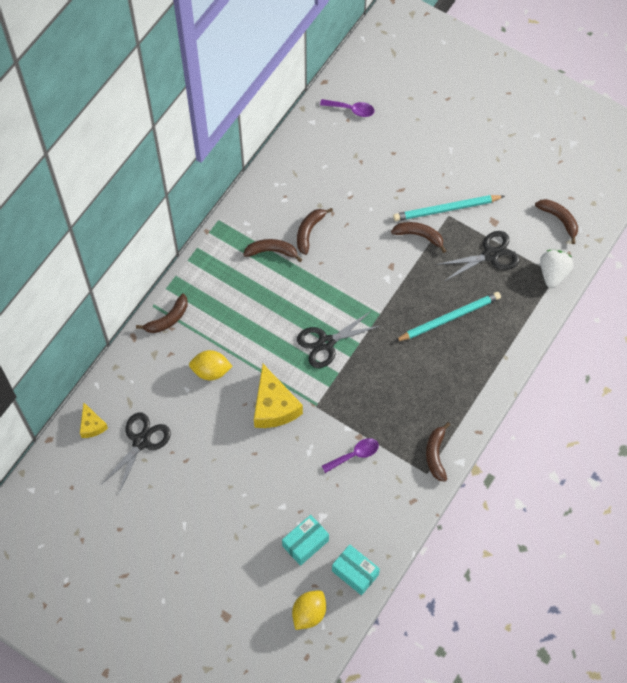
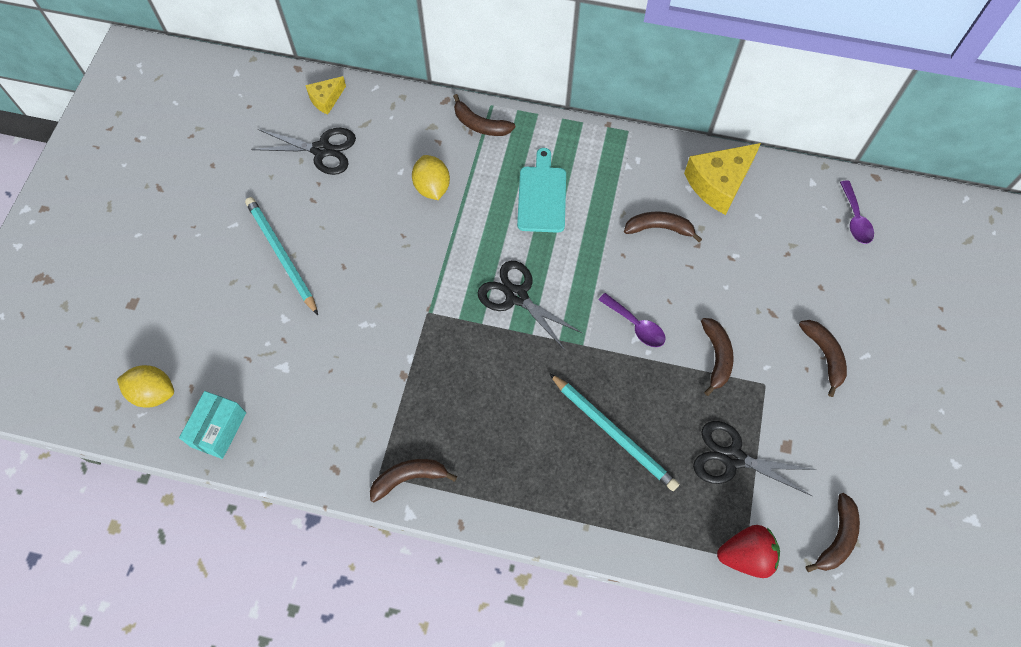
camera: 70 degrees right, 0 degrees up
(250, 298) = (542, 196): none -> turquoise cutting board
(272, 251) = (613, 198): brown banana -> brown banana (824, 356)
(274, 406) = (411, 267): yellow cheese -> yellow cheese (719, 184)
(305, 543) = (243, 359): turquoise box -> none
(354, 455) = (377, 378): purple spoon -> purple spoon (636, 325)
(446, 209) = (773, 378): turquoise pencil -> turquoise pencil (281, 255)
(490, 255) = (733, 458): black scissors -> black scissors turned 150 degrees clockwise
(553, 273) = (746, 555): white strawberry -> red strawberry

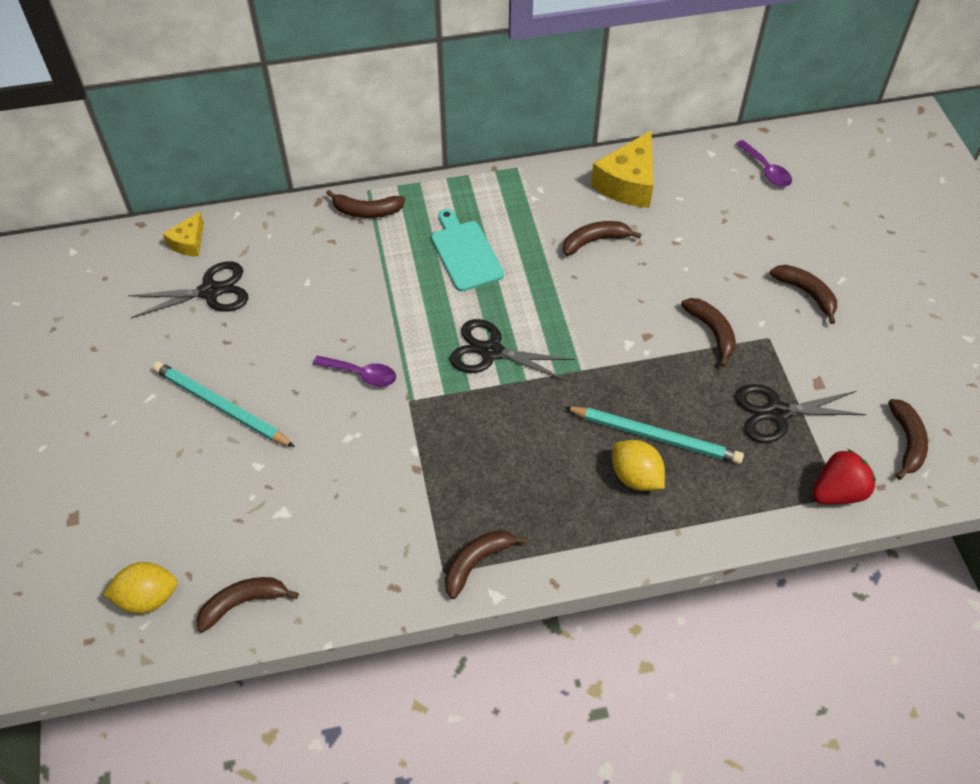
camera: 25 degrees left, 10 degrees down
(218, 429) = (243, 603): turquoise box -> brown banana
(432, 187) = (349, 285): yellow lemon -> yellow lemon (635, 477)
(636, 325) = (622, 333): purple spoon -> purple spoon (361, 374)

